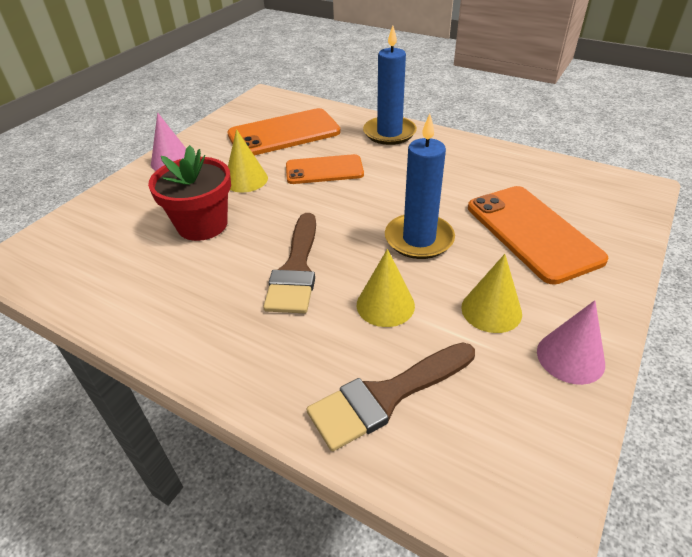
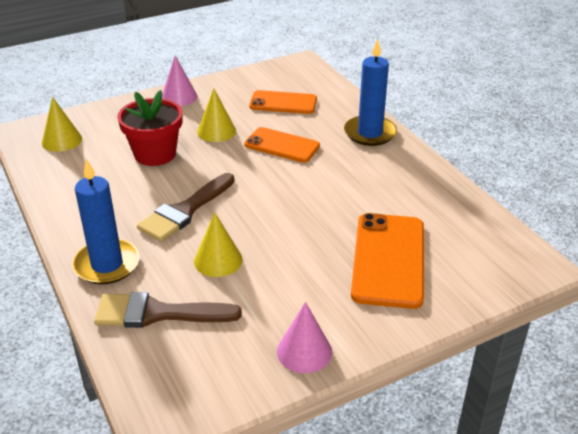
camera: 30 degrees right, 5 degrees down
(284, 133) = (283, 103): orange phone -> orange phone, size x0.65
(419, 239) = (293, 227): blue candle -> blue candle (107, 264)
(491, 310) = (286, 297): yellow cone -> yellow cone (62, 140)

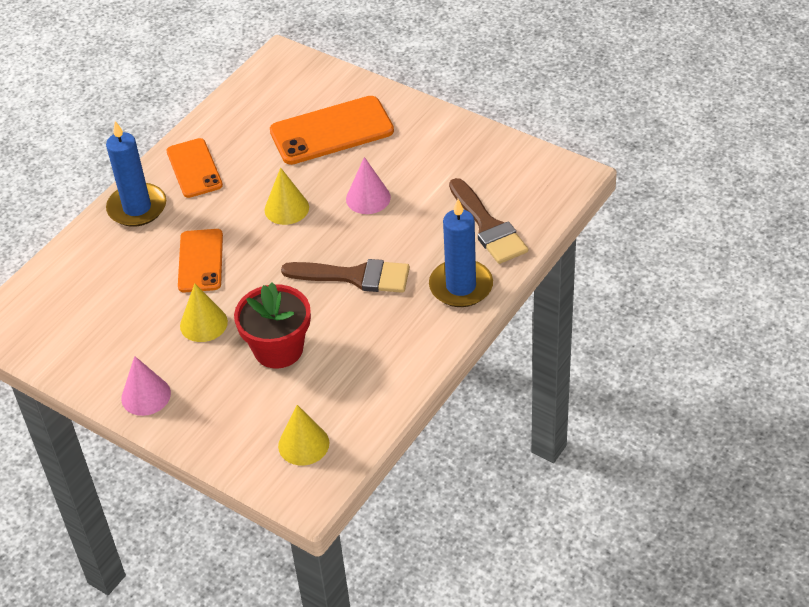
camera: 115 degrees left, 10 degrees up
(218, 260) = (404, 223): yellow cone -> yellow cone (286, 208)
(283, 103) = (109, 298): orange phone -> orange phone (194, 168)
(304, 351) = (462, 137): pink cone -> pink cone (368, 198)

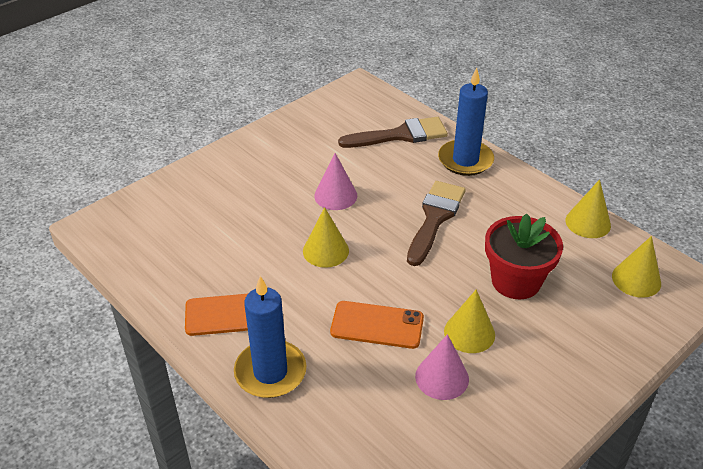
camera: 80 degrees left, 5 degrees down
(146, 395) = (563, 392): pink cone -> pink cone (442, 377)
(331, 131) = (230, 205): orange phone -> none
(384, 400) = (588, 222): none -> yellow cone

